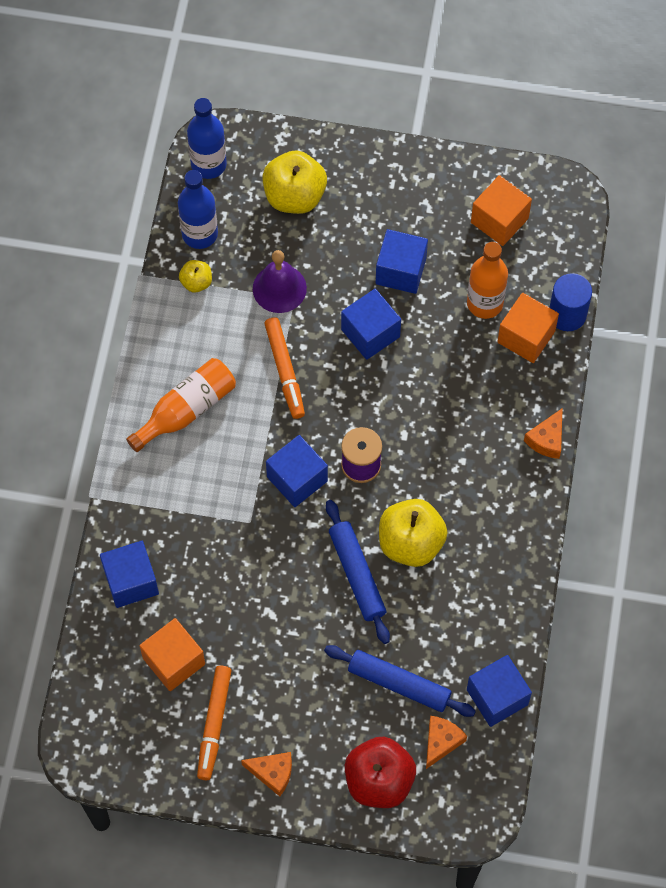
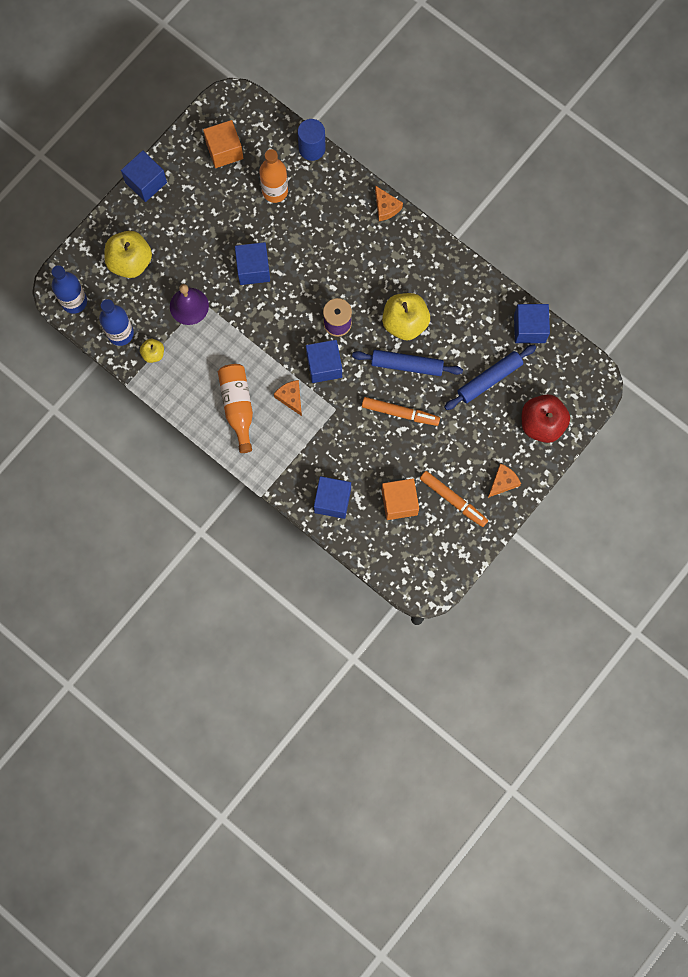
camera: 60 degrees left, 10 degrees up
(284, 371) = (247, 334): orange marker -> orange marker (400, 413)
(401, 271) = (222, 227): blue cube -> blue cube (146, 182)
(441, 742) = (538, 375): orange cheese -> orange cheese (291, 398)
(526, 337) = (312, 180): orange cube -> none

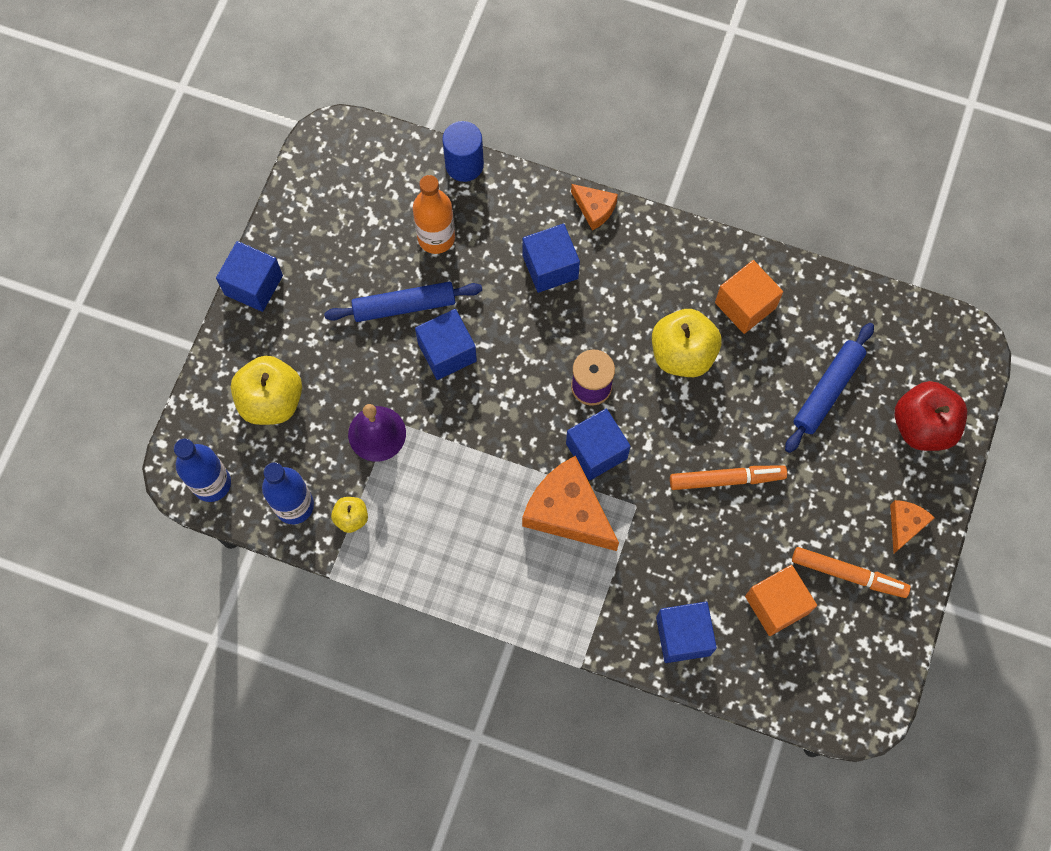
camera: 20 degrees left, 5 degrees down
(224, 150) = (346, 206): orange cube -> orange cube (745, 305)
(238, 407) = (499, 550): orange bottle -> none
(291, 398) = (568, 511): orange cheese -> orange cheese, size x1.93
(406, 365) = (708, 410): blue rolling pin -> blue rolling pin (404, 306)
(529, 328) = (851, 304): blue cube -> blue cube (550, 267)

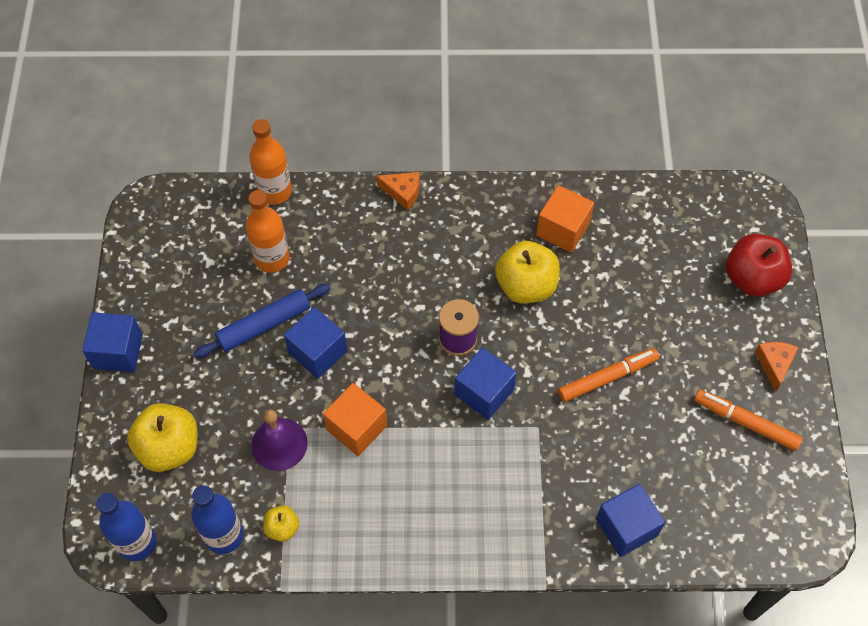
camera: 20 degrees left, 10 degrees down
(464, 165) = (275, 191): blue cylinder -> orange bottle
(550, 267) = (382, 251): blue cube -> none
(568, 511) = (479, 453): orange cheese -> none
(776, 605) = (696, 470): orange cube -> orange cube (356, 427)
(827, 390) = (661, 275): blue rolling pin -> none
(848, 574) = (746, 422): orange marker -> orange marker turned 150 degrees counterclockwise

